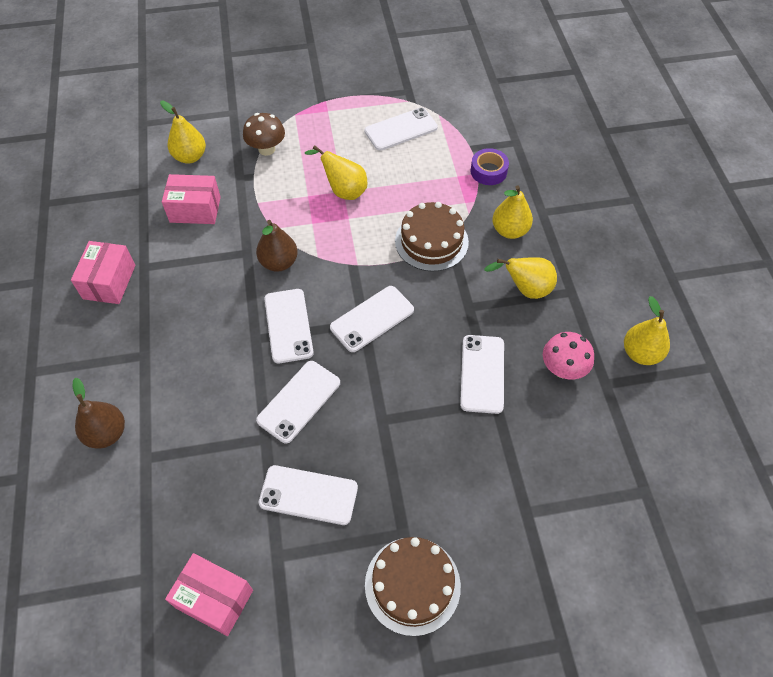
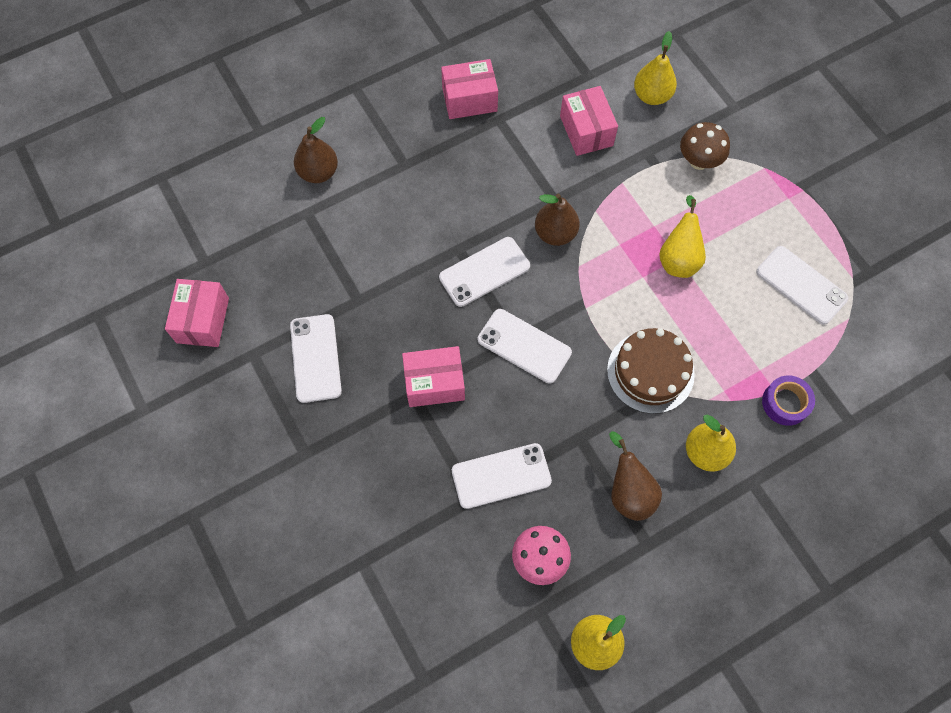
camera: 70 degrees right, 10 degrees up
(299, 401) = (405, 313): white phone -> none
(377, 398) = (434, 383): none -> pink box
(412, 585) = (260, 477): brown cake -> none
(525, 289) = (628, 492): yellow pear -> brown pear

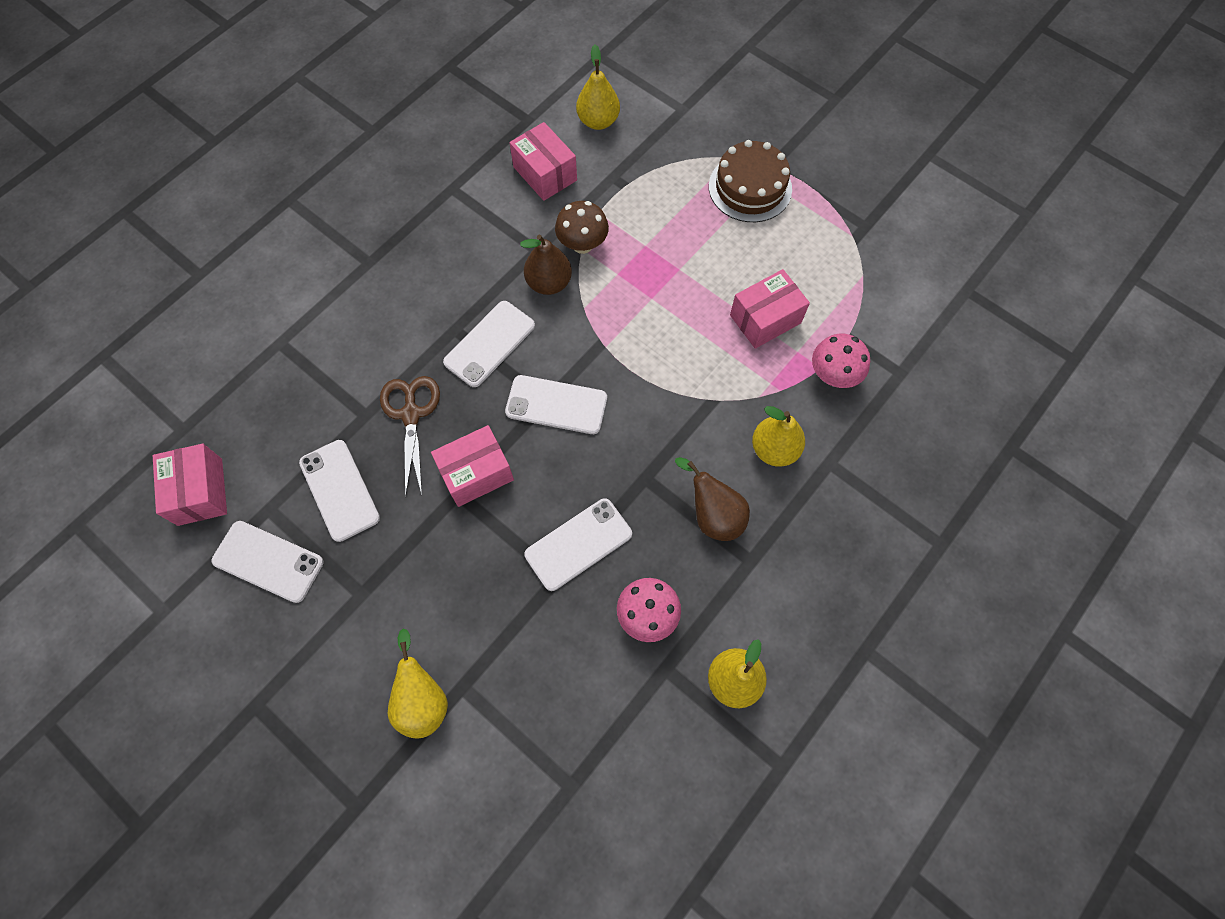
camera: 20 degrees left, 0 degrees up
(318, 172) = (278, 298): brown pear -> none
(396, 312) = (411, 414): none -> brown scissors
(469, 99) = (415, 177): pink box -> pink box (765, 319)
(650, 372) = (692, 389): brown cake -> brown cake (750, 187)
(678, 258) = (680, 269): yellow pear -> yellow pear (422, 699)
(699, 161) = (666, 170): brown mushroom -> brown mushroom (582, 244)
(785, 403) = (833, 375): purple tape -> pink mushroom
(801, 285) = (807, 258): white phone -> white phone (268, 561)

